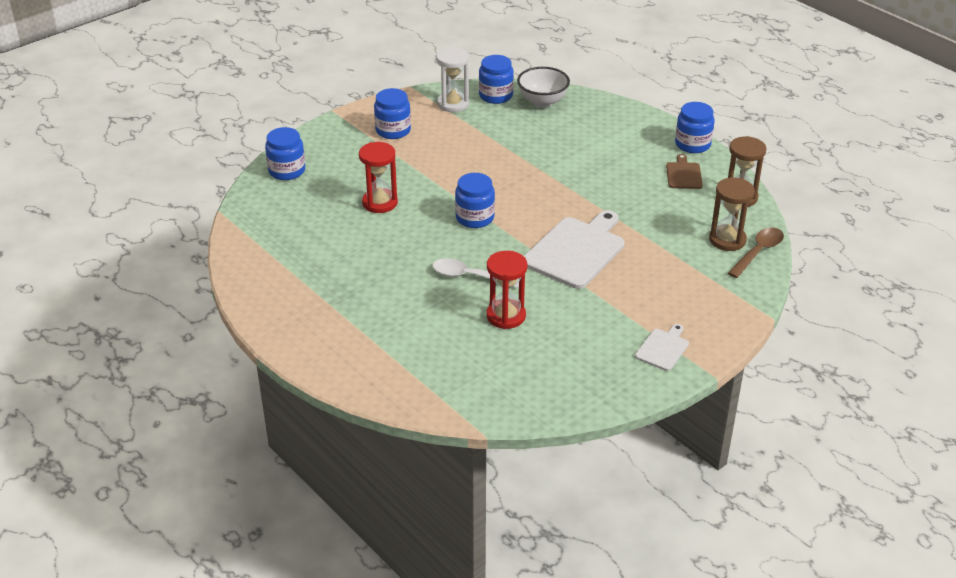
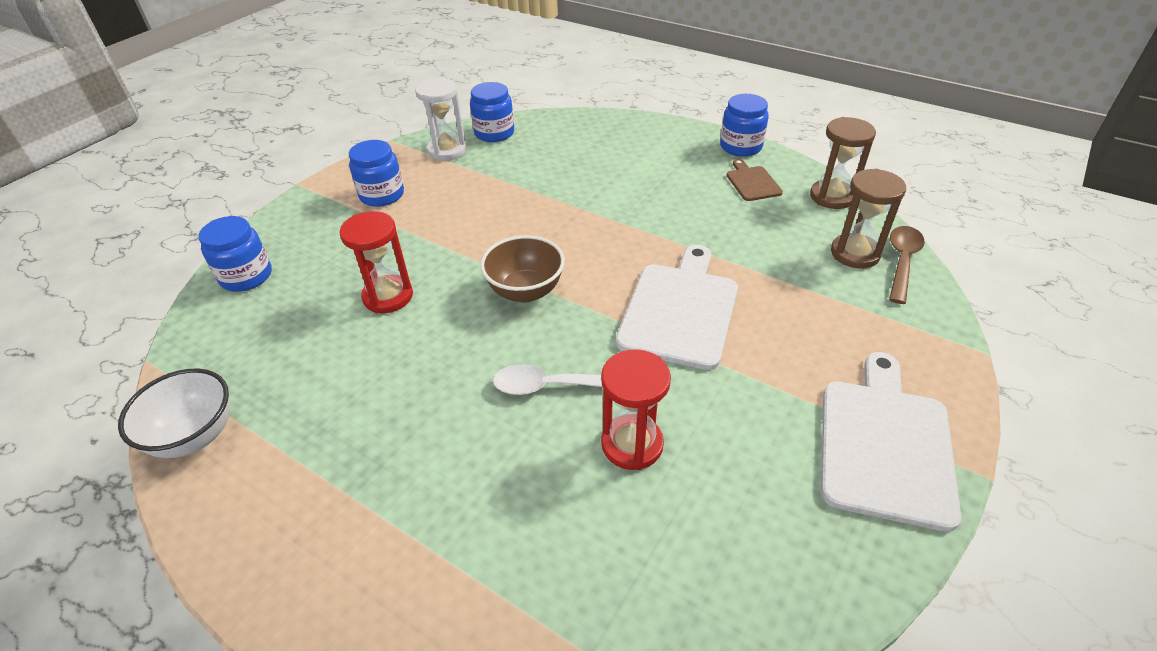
camera: 15 degrees left, 5 degrees up
(475, 218) = (525, 291): blue jar -> brown bowl
(542, 102) = (550, 130): white bowl -> white bowl (195, 436)
(663, 348) = (884, 444): white cutting board -> white cutting board, size x2.00

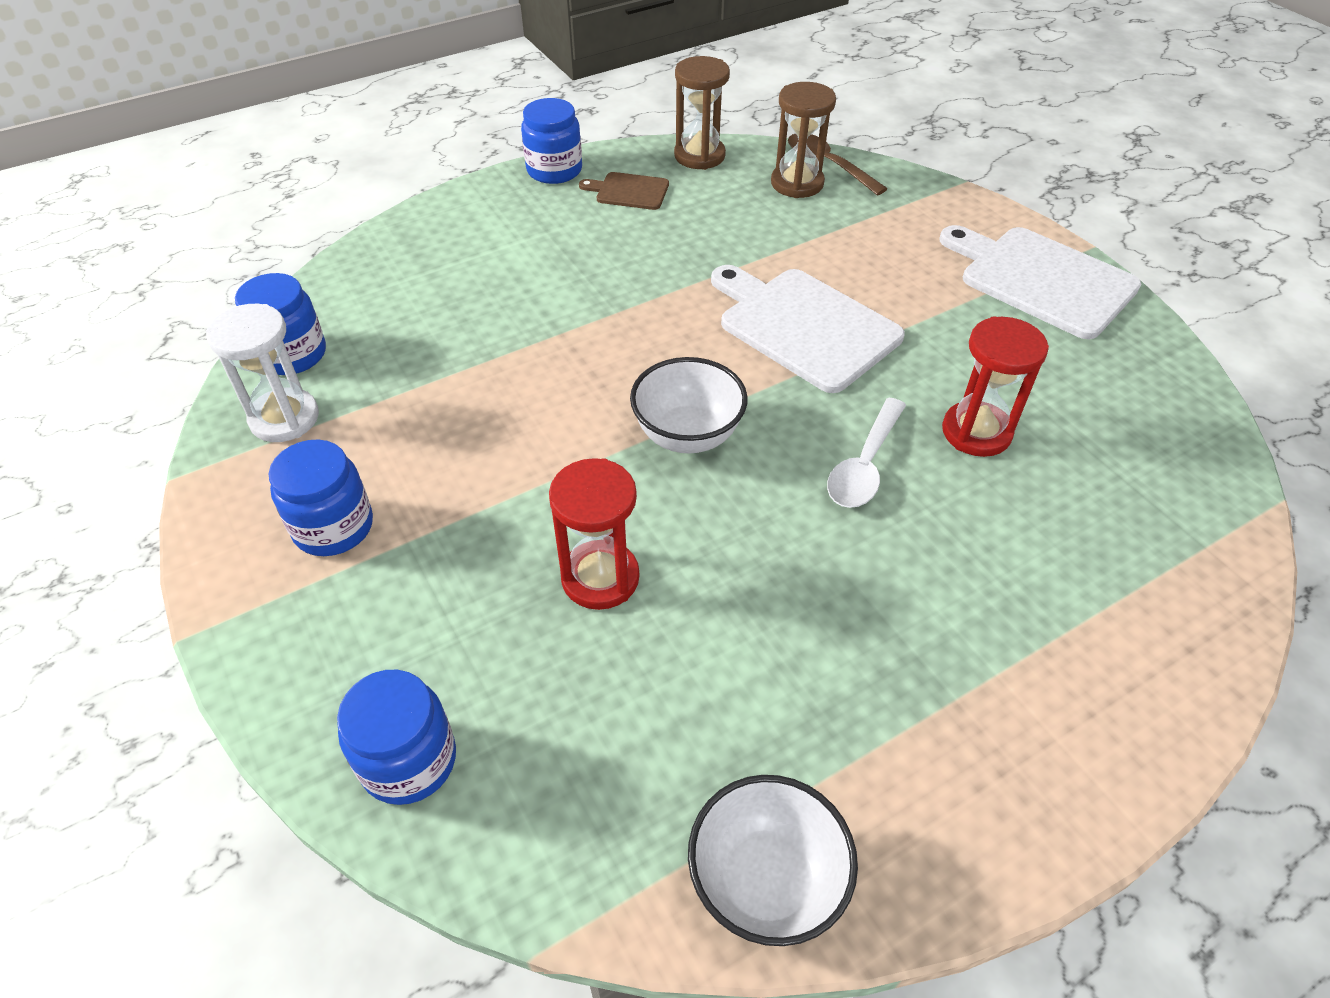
camera: 65 degrees left, 5 degrees up
(525, 291) = (687, 435): brown bowl -> white bowl

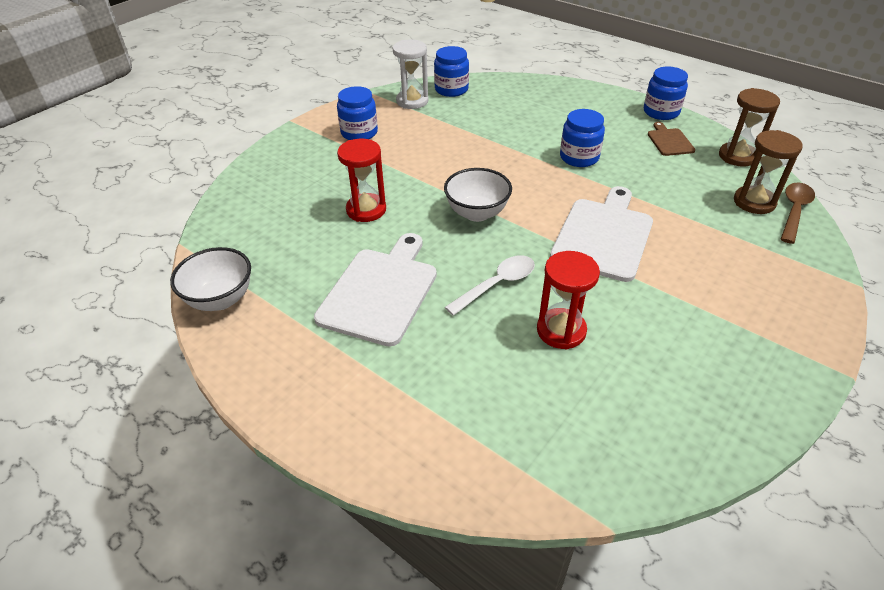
camera: 70 degrees right, 5 degrees down
(409, 761) = (253, 187): blue jar -> blue jar (579, 157)
(864, 465) = (497, 284): white spoon -> white spoon turned 135 degrees clockwise
(1041, 279) = (767, 346): white cutting board -> white cutting board (380, 291)

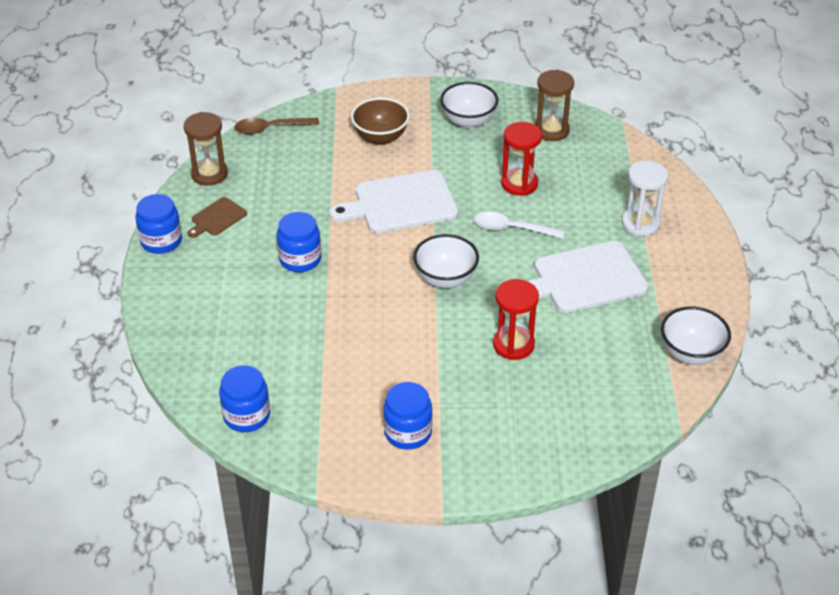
camera: 130 degrees left, 0 degrees up
(412, 101) = (304, 433): white hourglass -> white hourglass (640, 224)
(717, 356) = (468, 121): none -> white bowl
(729, 272) = (380, 137): none -> brown bowl
(754, 202) = (277, 148): brown hourglass -> brown hourglass (551, 130)

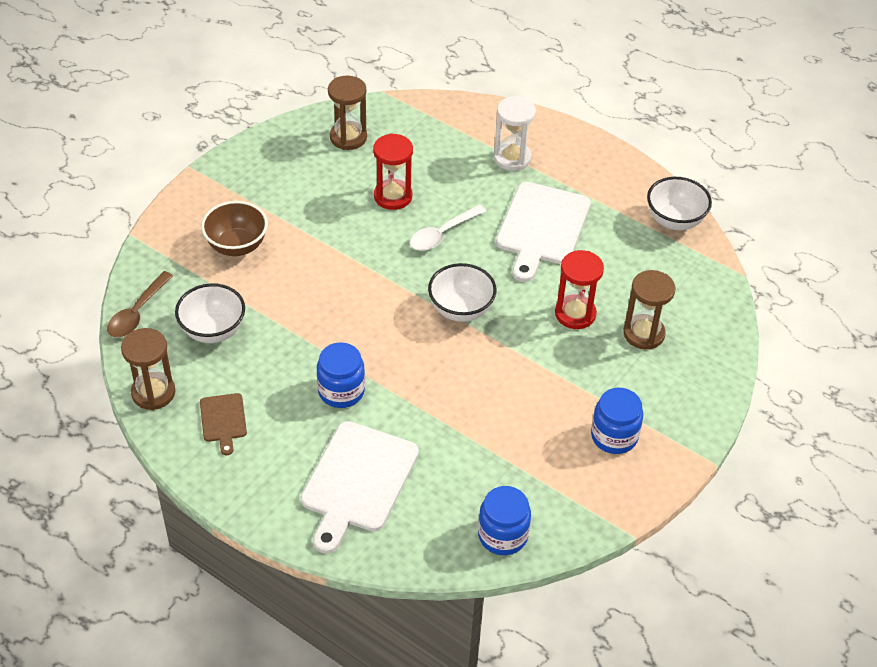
camera: 55 degrees left, 5 degrees up
(161, 241) = (212, 480): blue jar -> none
(401, 203) = (339, 283): white cutting board -> white cutting board (358, 481)
(468, 121) = (279, 178): white bowl -> white bowl (213, 330)
(538, 397) = (643, 334): none -> brown hourglass

